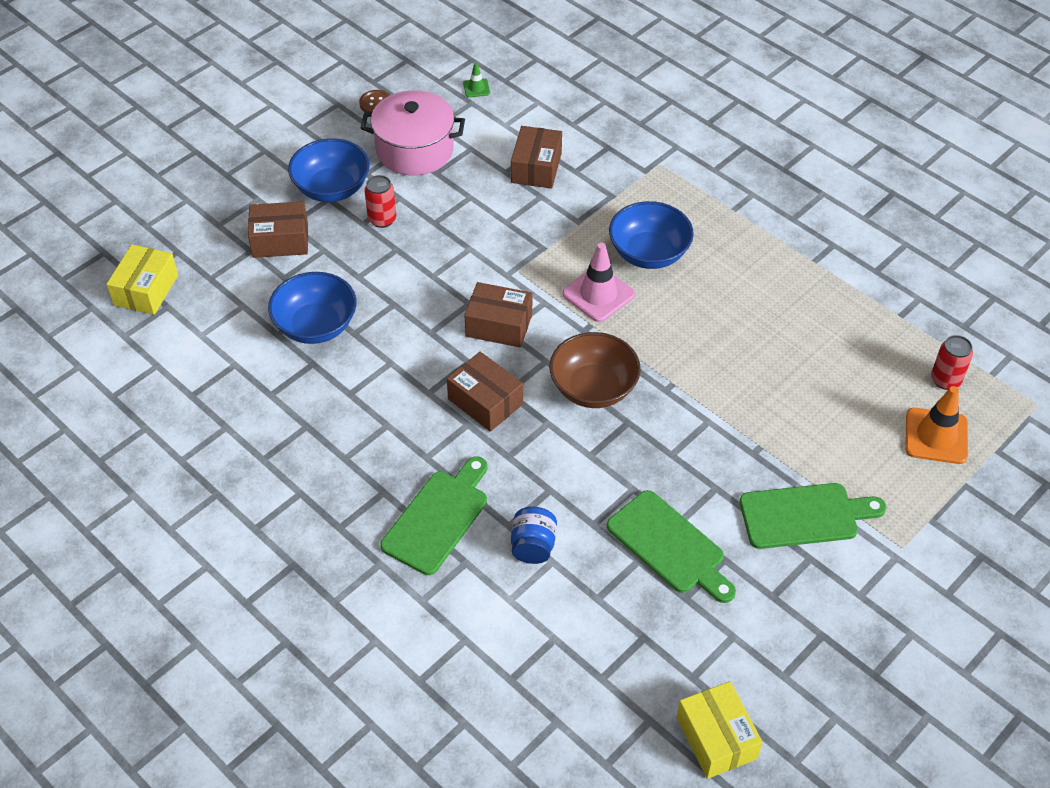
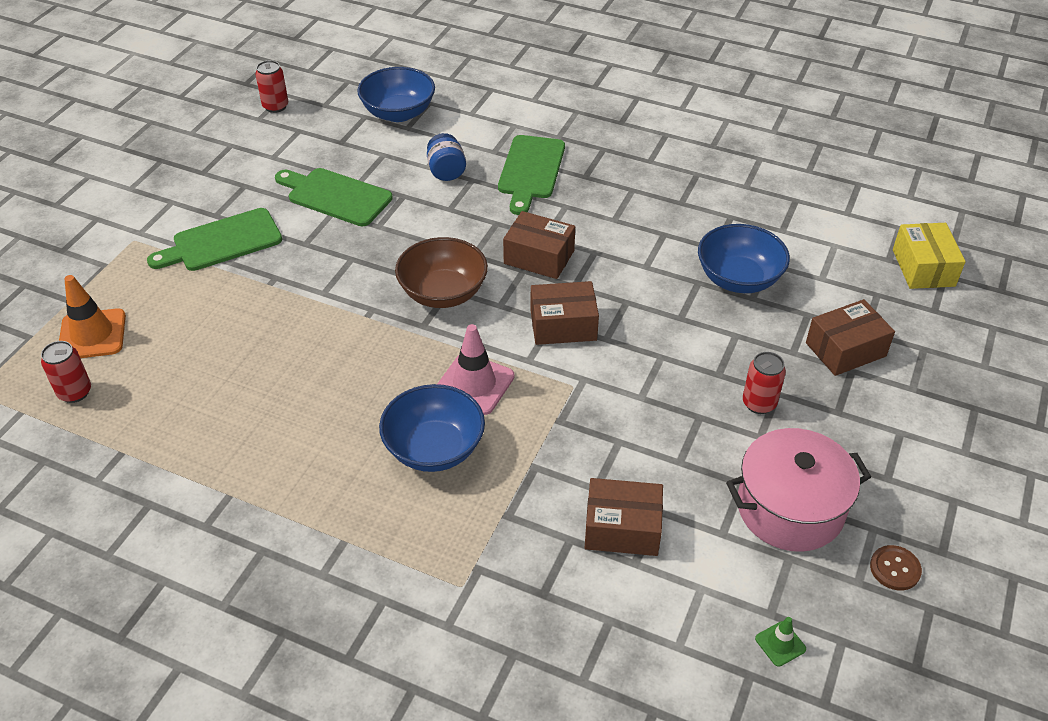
camera: 160 degrees right, 5 degrees down
(332, 188) = (844, 425): blue bowl -> blue bowl (398, 113)
(536, 168) = (622, 528): brown box -> brown box turned 75 degrees counterclockwise
(716, 738) = (275, 106): yellow box -> red can

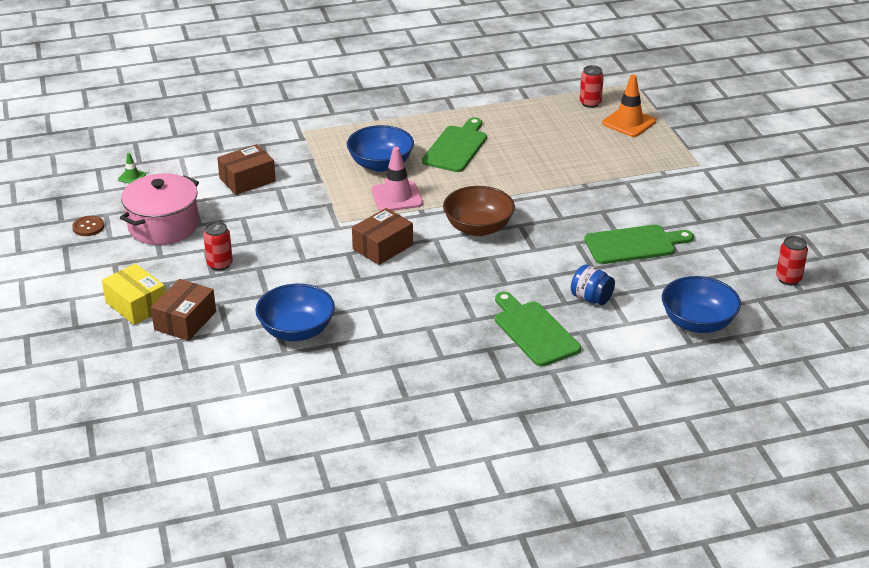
camera: 140 degrees right, 10 degrees down
(222, 242) = (650, 188): green cutting board -> green cutting board (456, 147)
(539, 257) = (447, 276): brown box -> none
(923, 268) = (161, 410): yellow box -> yellow box (136, 305)

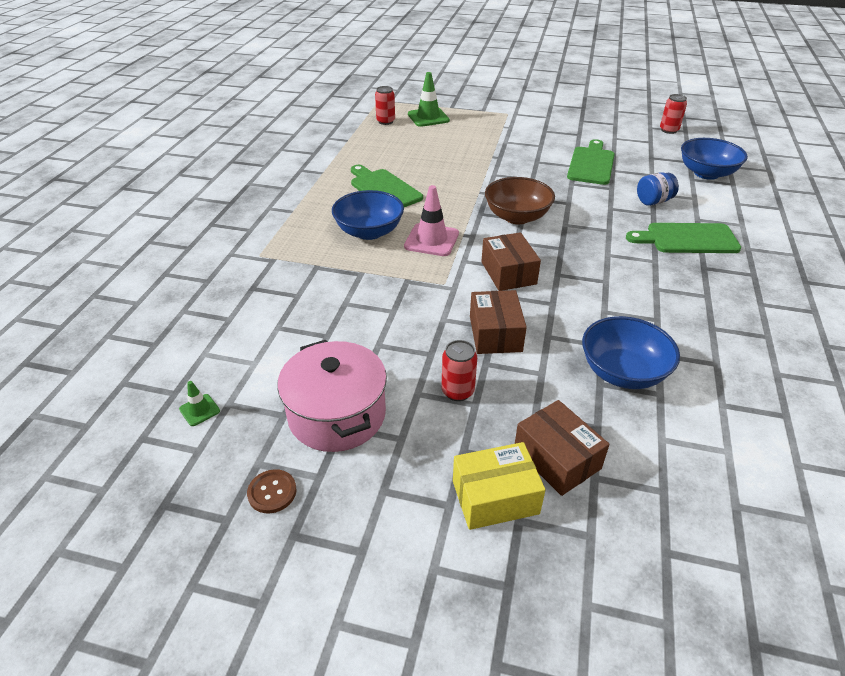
camera: 60 degrees left, 5 degrees up
(247, 180) = (308, 319): brown box -> brown box (495, 334)
(629, 122) = (428, 117): orange traffic cone -> green traffic cone

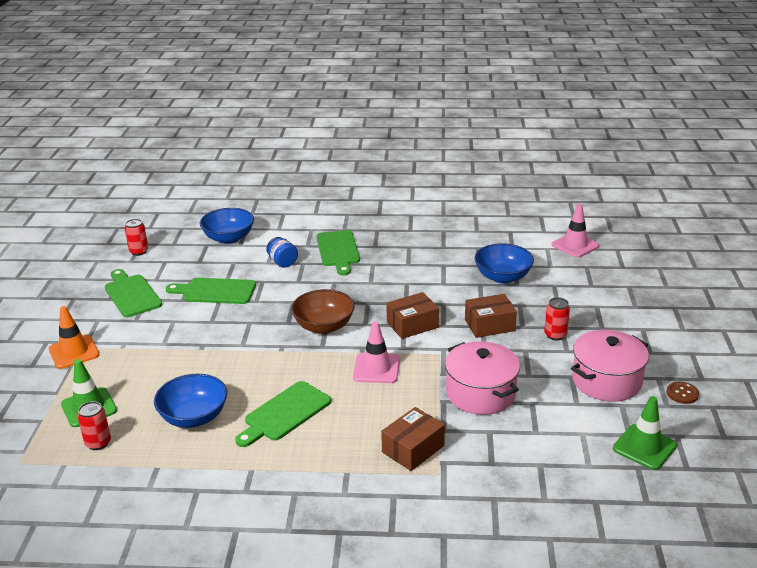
camera: 100 degrees left, 10 degrees down
(199, 410) = (644, 447): green traffic cone -> green traffic cone, size x2.00
(361, 300) = (480, 393): none -> pink pot
(369, 232) = (373, 408): blue bowl -> blue bowl (194, 417)
(495, 497) = (626, 315): yellow box -> none
(502, 110) = (74, 352): none -> orange traffic cone
(557, 458) = (586, 297): brown box -> brown box (413, 449)
(588, 128) = (131, 294): none -> green cutting board
(748, 498) = (575, 245): none -> pink traffic cone

